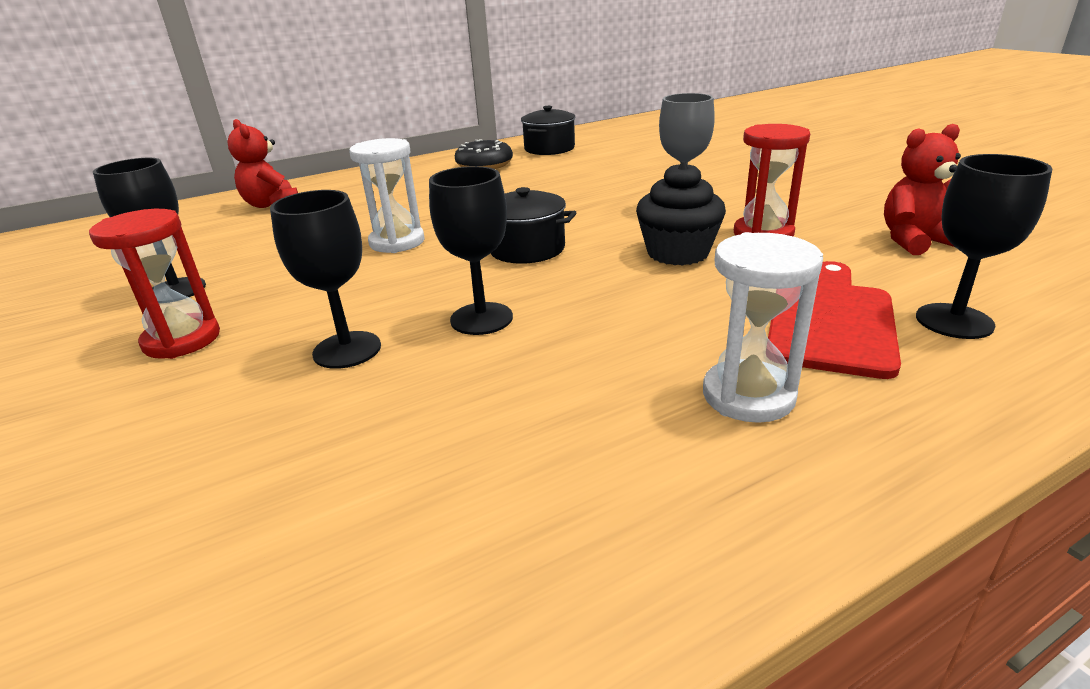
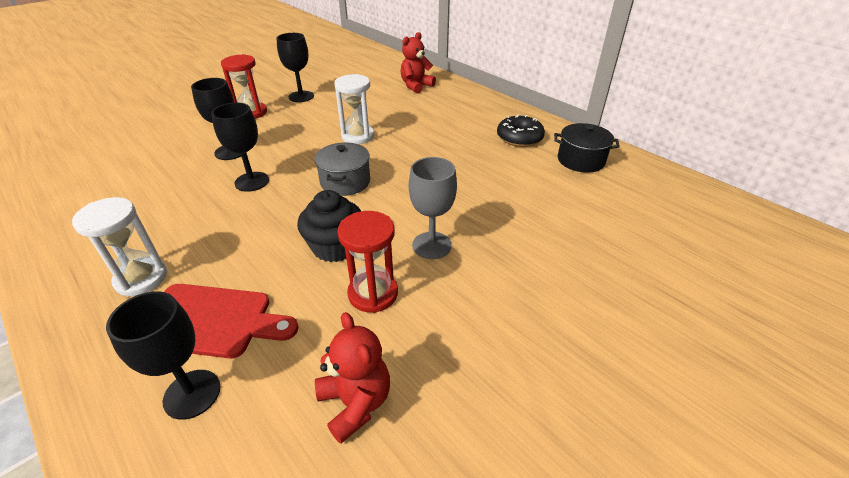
camera: 75 degrees right, 10 degrees up
(527, 249) = (345, 182): black pot -> grey pot

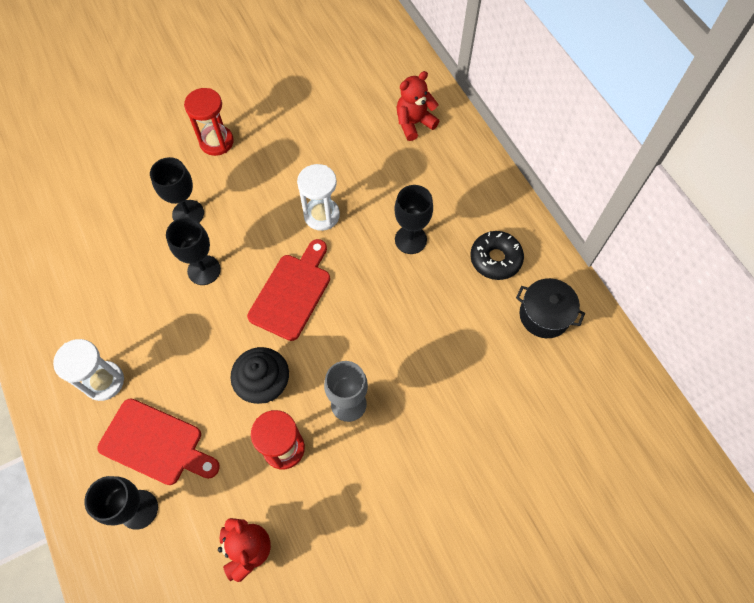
camera: 15 degrees right, 25 degrees up
(301, 96) = (275, 118): black goblet -> black goblet (410, 239)
(345, 182) = (292, 292): grey pot -> red cutting board

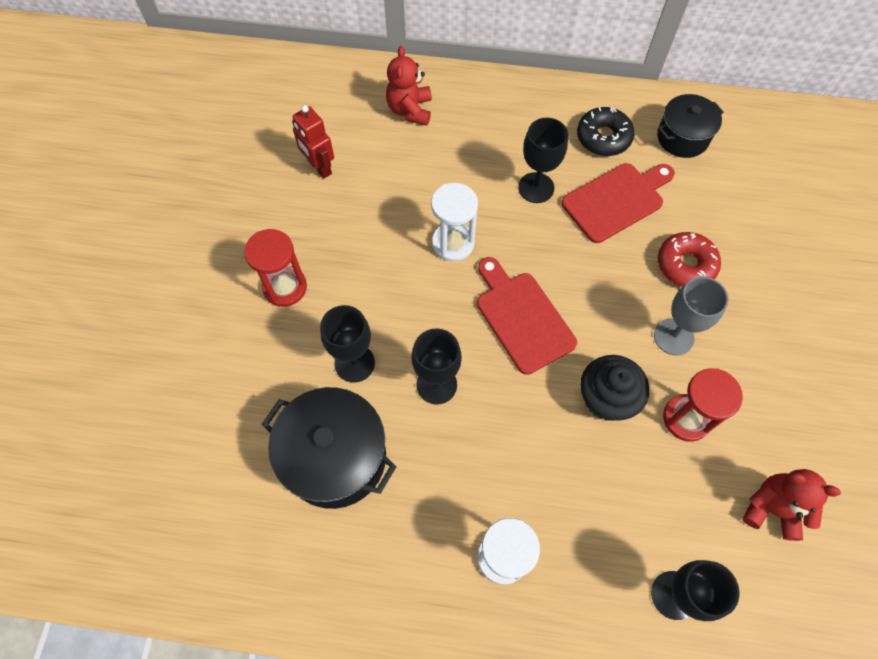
camera: 55 degrees left, 0 degrees up
(115, 244) = (335, 457): none -> black pot
(156, 443) = (609, 539): red cutting board -> red cutting board (616, 200)
(322, 102) = (319, 167): none -> red robot
(420, 380) = (685, 265): none -> red donut

